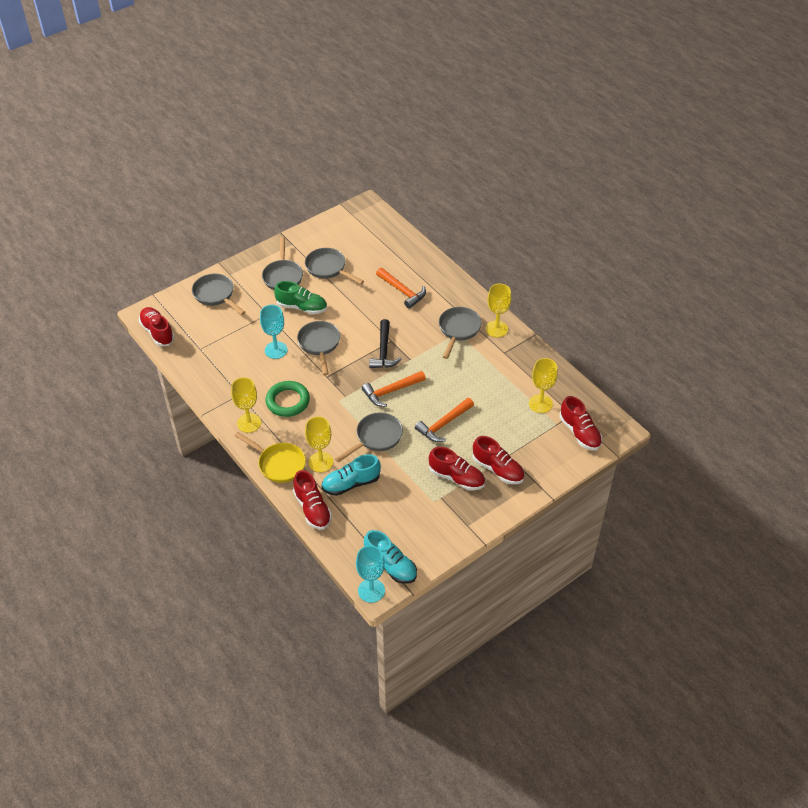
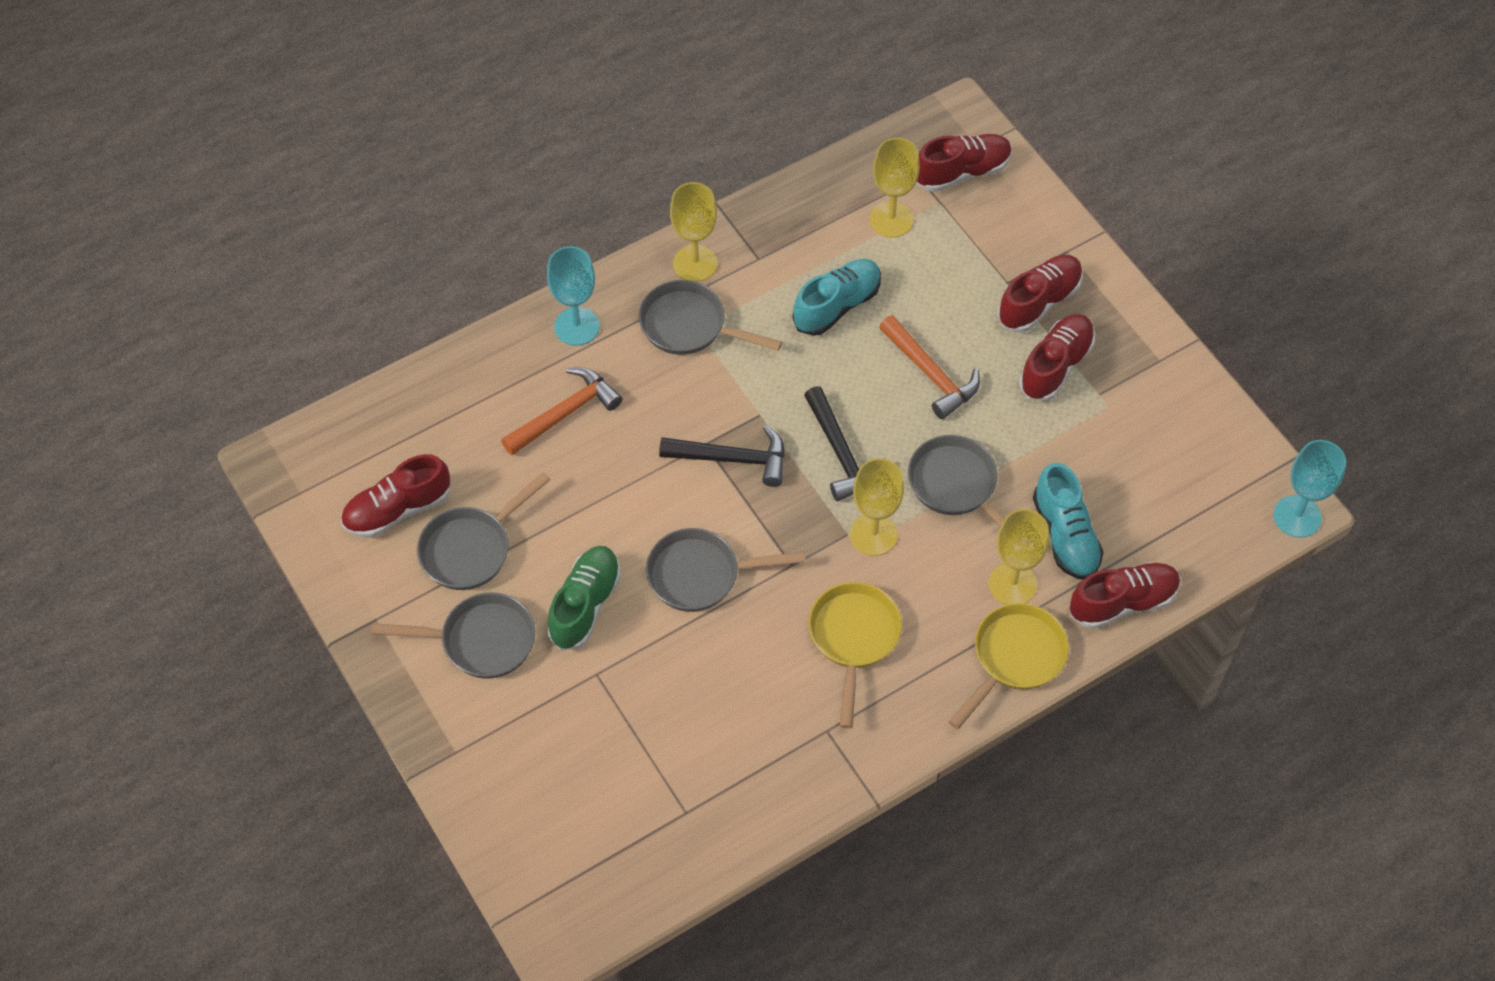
camera: 85 degrees left, 10 degrees up
(157, 332) = (623, 907): red shoe -> red shoe (397, 510)
(216, 295) = (520, 782): grey pan -> none
(249, 423) = (906, 712): yellow goblet -> yellow goblet (873, 534)
(276, 350) = (707, 658): turquoise goblet -> turquoise goblet (577, 326)
(288, 401) = (853, 639): green ring -> yellow pan
(390, 565) = (1245, 483): turquoise shoe -> turquoise shoe (837, 305)
(391, 391) = (841, 454): orange hammer -> black hammer

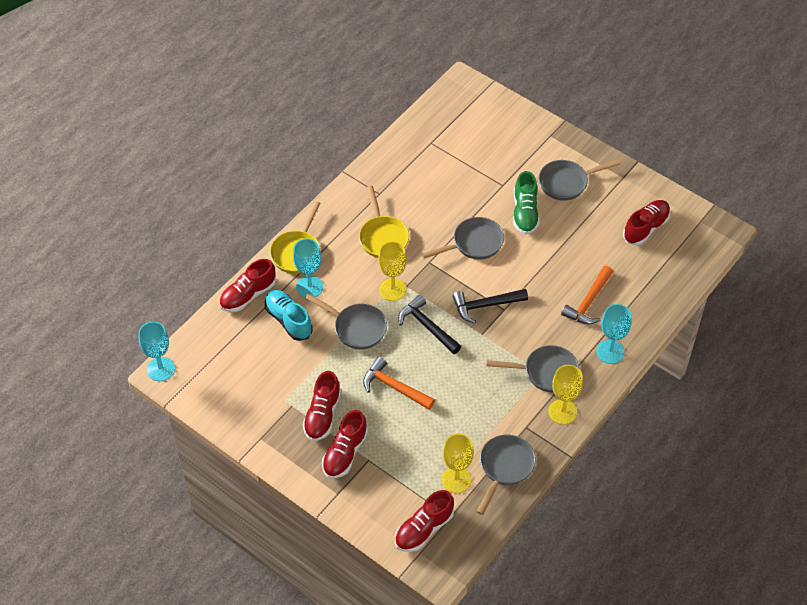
camera: 160 degrees right, 5 degrees down
(471, 548) = (597, 221): grey pan -> grey pan (504, 467)
(837, 305) = (466, 412): turquoise shoe -> none
(1012, 584) = (309, 287): yellow goblet -> turquoise goblet

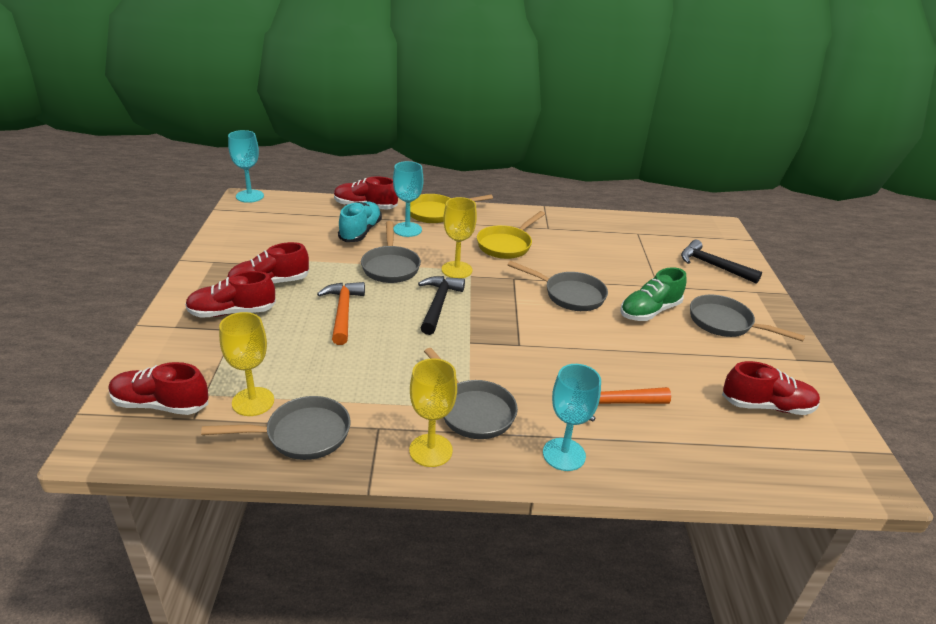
camera: 50 degrees right, 20 degrees down
(485, 305) = (507, 330): black hammer -> black hammer (712, 266)

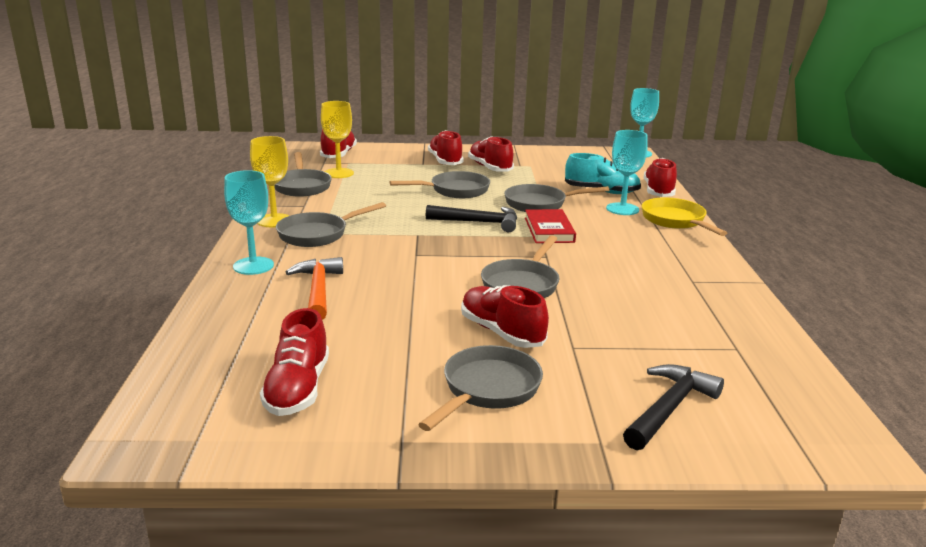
camera: 90 degrees right, 10 degrees down
(343, 312) = (455, 190): orange hammer -> grey pan
(457, 270) = (549, 230): yellow goblet -> red book
(506, 245) = (623, 255): yellow pan -> none
(649, 311) = (501, 332): green shoe -> red shoe

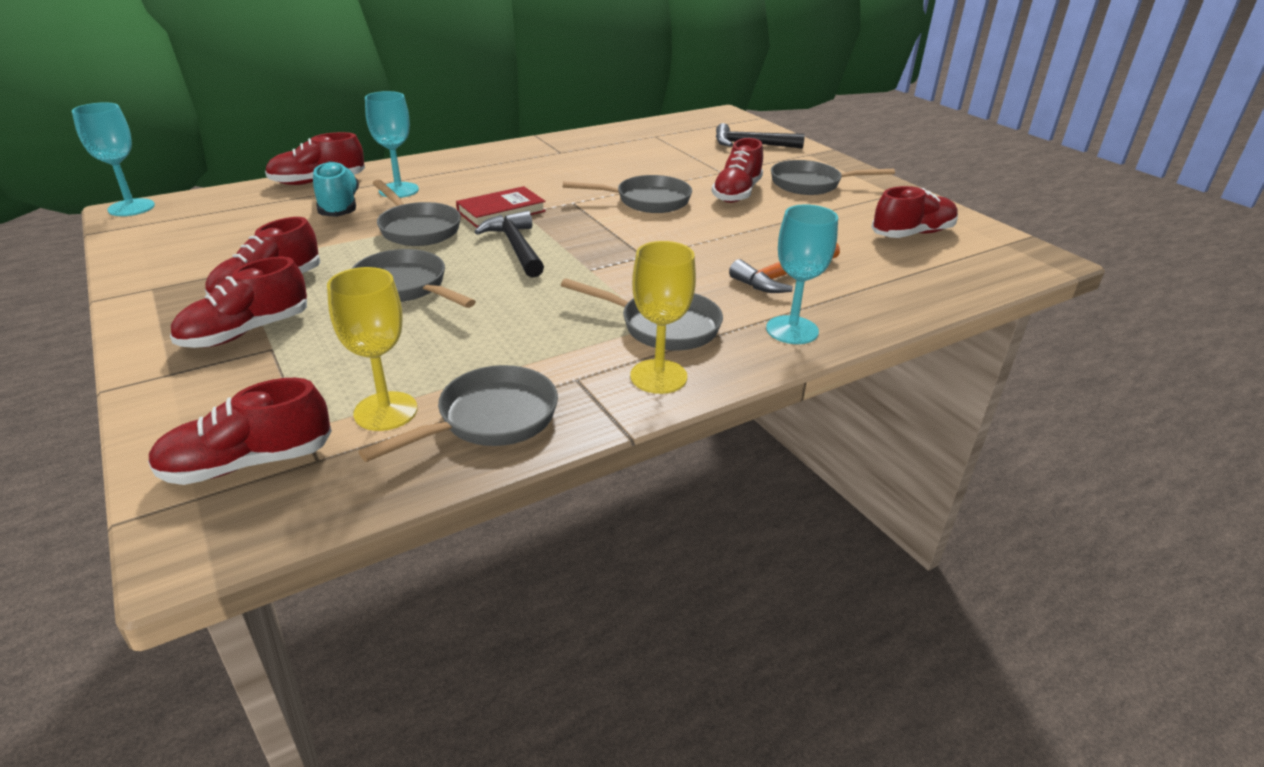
camera: 120 degrees left, 10 degrees up
(675, 221) = (417, 167): yellow pan -> none

